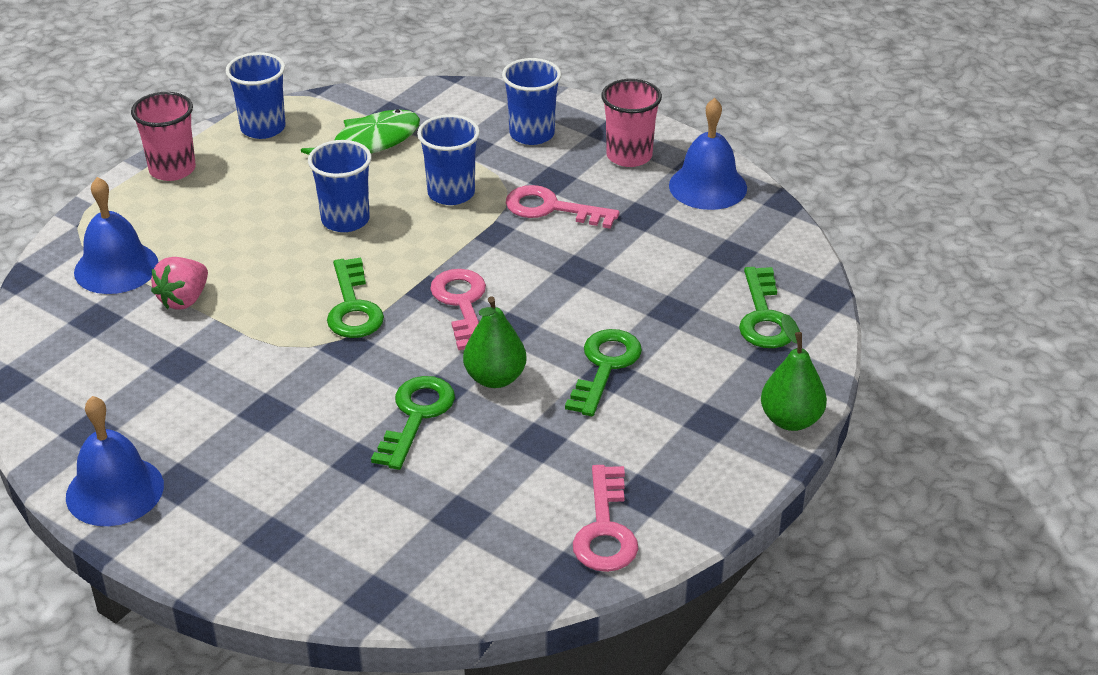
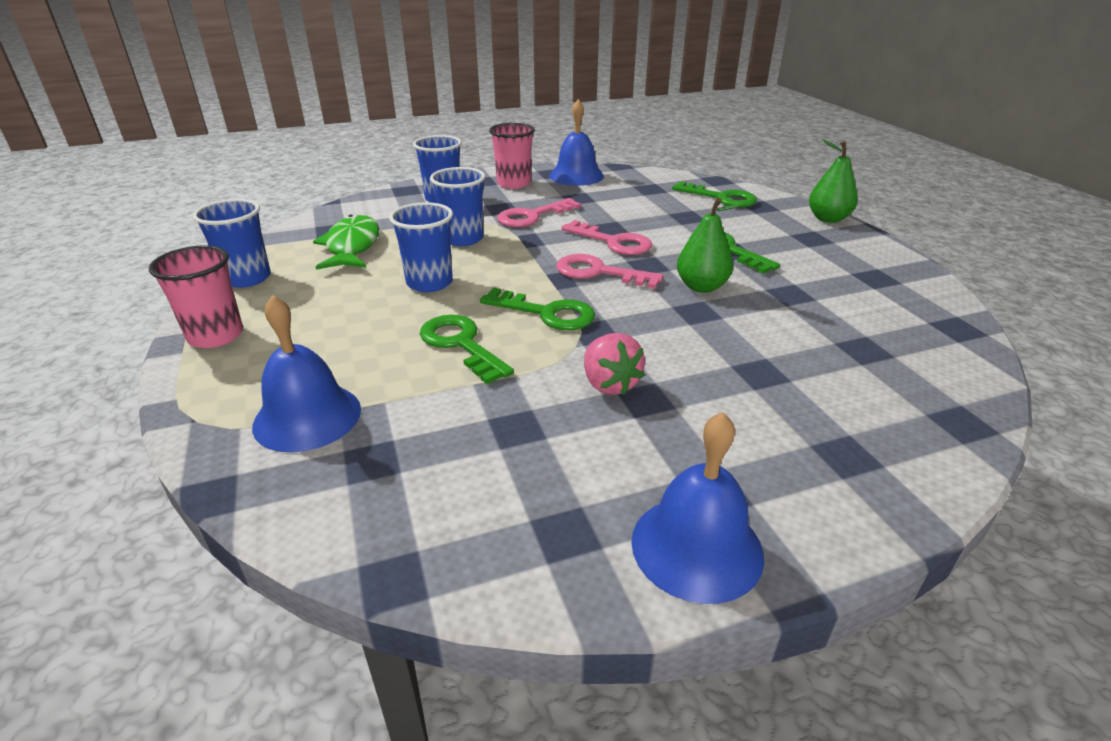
camera: 55 degrees left, 5 degrees down
(184, 299) = (421, 391): pink strawberry -> pink strawberry (609, 384)
(416, 416) = (720, 329): green key -> green key (461, 344)
(605, 529) = (910, 300): pink key -> pink key (613, 242)

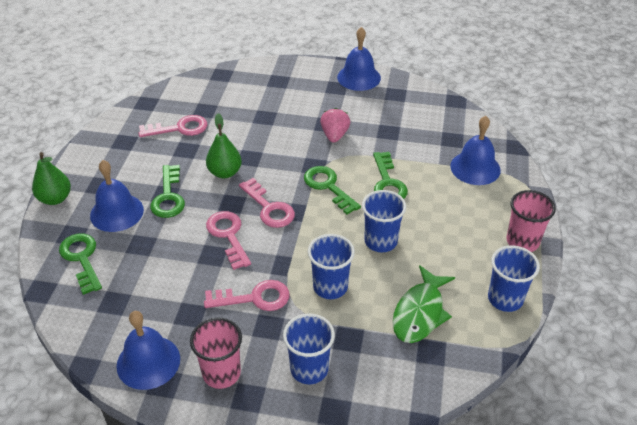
camera: 150 degrees left, 10 degrees up
(752, 226) = (117, 212): none -> blue bell
(846, 312) = (179, 128): none -> pink key

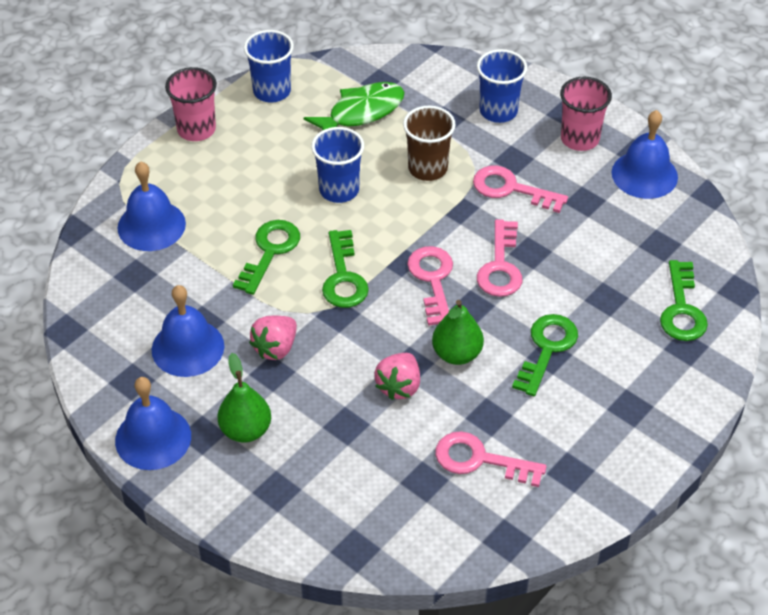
camera: 150 degrees left, 5 degrees up
(55, 199) = (695, 410): green pear -> green pear (245, 430)
(117, 212) = (621, 354): blue bell -> blue bell (188, 347)
(248, 144) = (399, 386): none -> pink strawberry
(330, 287) = (427, 168): blue cup -> brown cup

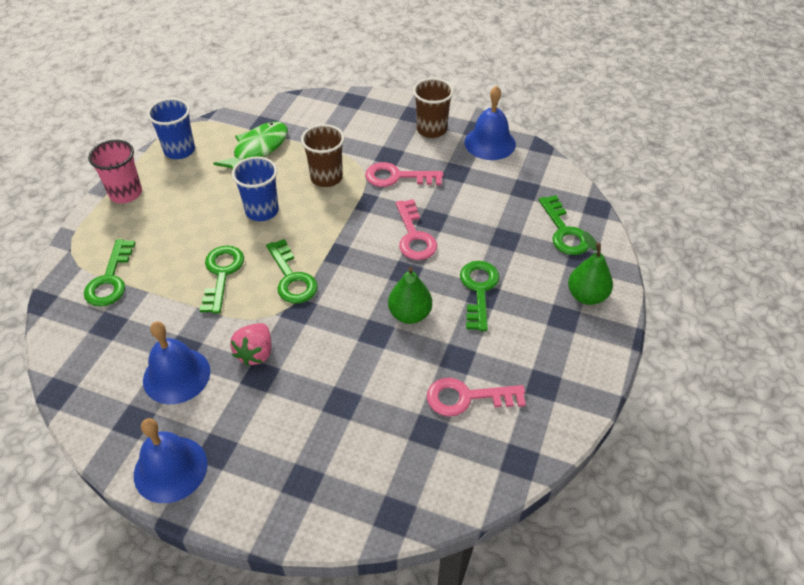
camera: 20 degrees left, 0 degrees up
(151, 225) = (110, 279): blue bell -> green key
(245, 430) = (254, 434): green pear -> green pear (586, 296)
(399, 386) = (374, 355): pink strawberry -> none
(432, 280) = (365, 261): pink key -> none
(498, 111) = (363, 124): blue cup -> none
(579, 139) = (431, 129): pink cup -> brown cup

